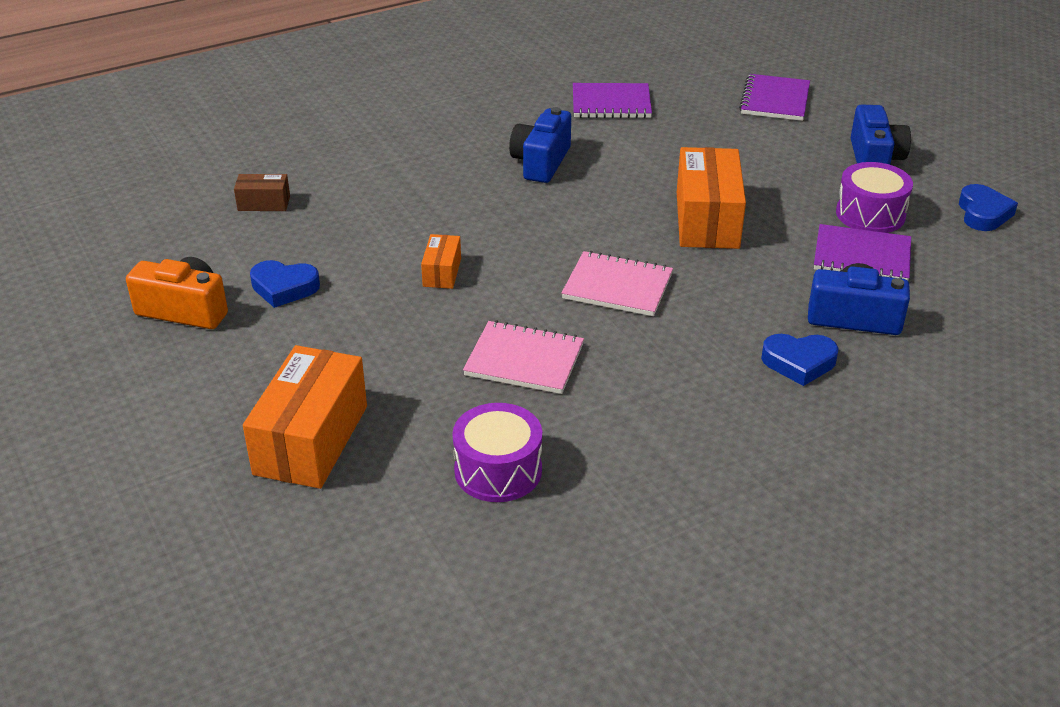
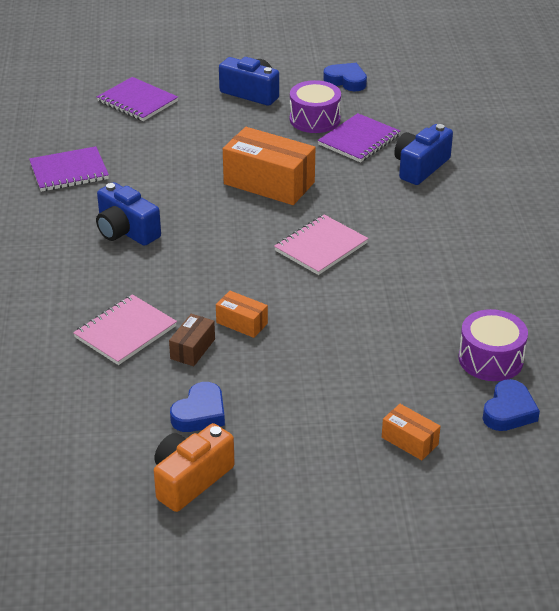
camera: 65 degrees left, 0 degrees up
(264, 203) = (55, 398): brown box -> brown box (192, 349)
(311, 440) = (409, 441): orange box -> orange box, size x0.49
(524, 360) = (378, 314): pink notebook -> pink notebook (125, 332)
(611, 103) = (69, 171): purple notebook -> purple notebook turned 45 degrees clockwise
(799, 362) = (452, 203): blue heart -> blue heart (509, 411)

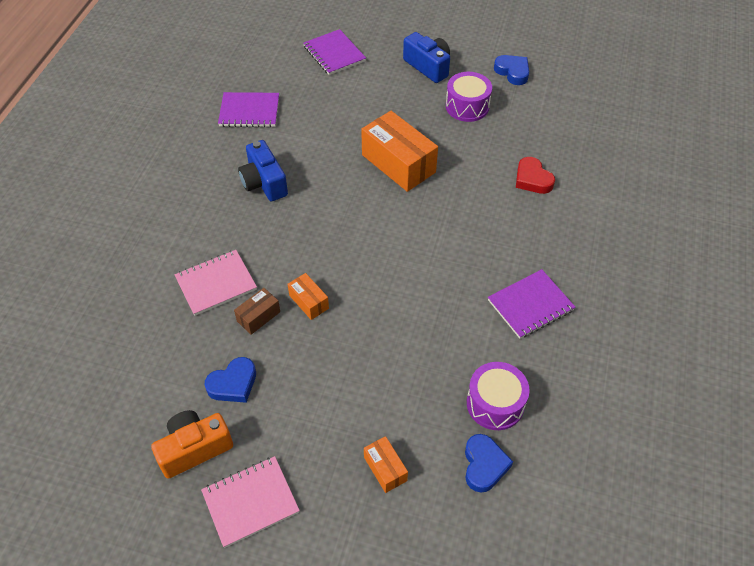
camera: 20 degrees right, 15 degrees up
(321, 247) = (409, 241): pink notebook -> pink notebook (250, 502)
(359, 140) = (494, 137): purple notebook -> purple notebook (530, 305)
(420, 167) = (532, 179): blue camera -> red heart
(509, 411) = (484, 465): blue heart -> blue heart turned 45 degrees counterclockwise

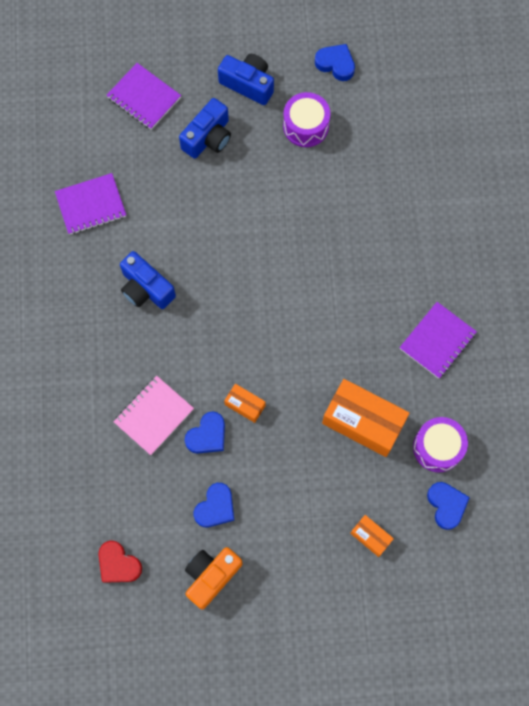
camera: 20 degrees left, 20 degrees up
(250, 502) = (277, 603): pink notebook -> none
(258, 316) = (207, 435): brown box -> blue heart
(376, 92) = (208, 137): none -> blue camera
(398, 163) = (265, 222): orange box -> orange box (363, 422)
(532, 179) = (397, 198): red heart -> red heart (118, 564)

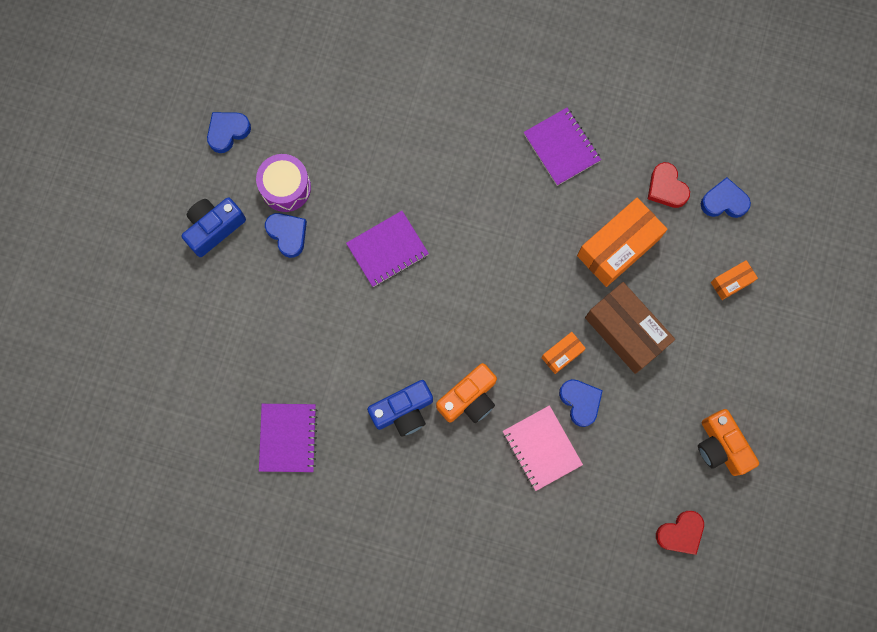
camera: 70 degrees left, 5 degrees up
(144, 98) = (185, 341): purple notebook -> purple notebook (387, 250)
(176, 339) = (469, 398): none -> orange camera
(208, 137) = (259, 290): blue camera -> none
(215, 507) = (655, 419): blue heart -> blue heart (288, 234)
(286, 454) = (625, 331): none -> brown box
(437, 447) = (666, 188): purple drum -> red heart

